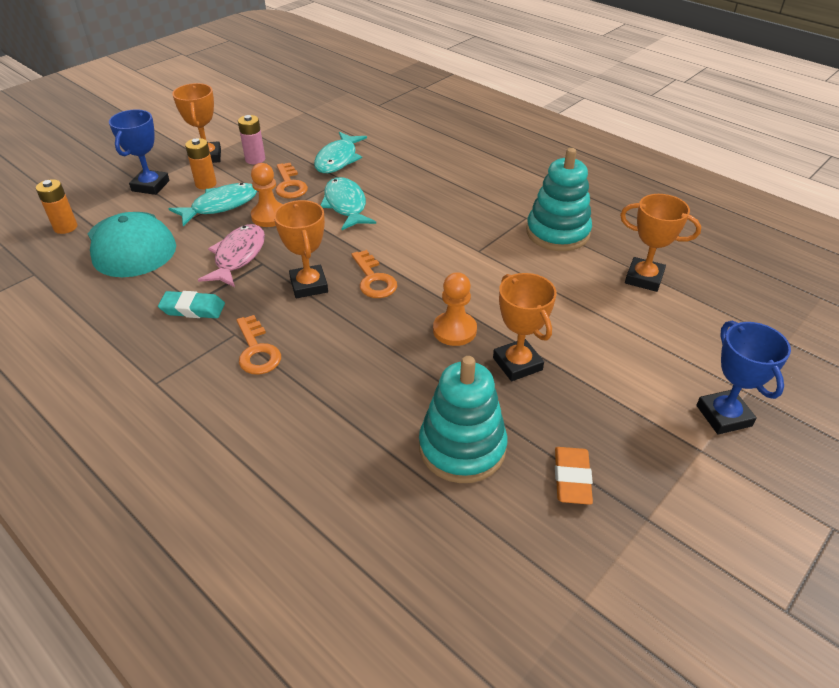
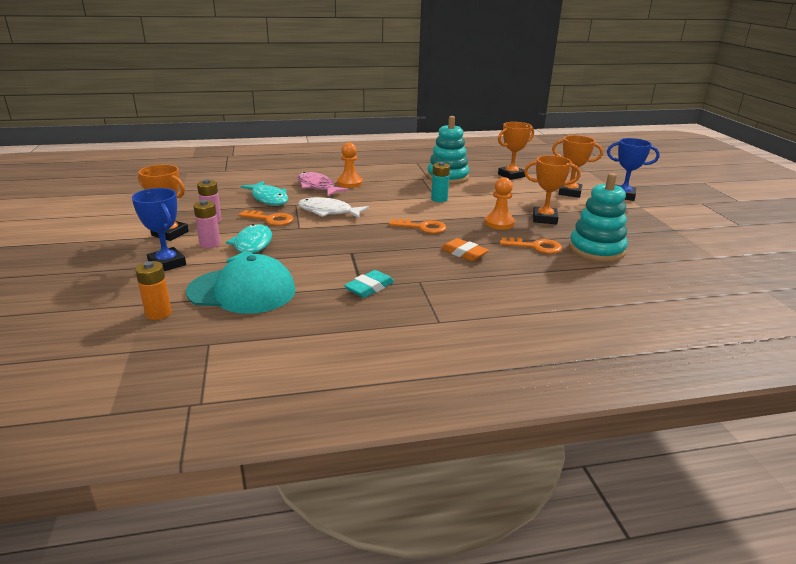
camera: 55 degrees left, 15 degrees down
(206, 184) = (210, 244): orange battery -> pink battery
(238, 256) = (330, 257): pink fish -> pink fish (317, 187)
(257, 351) = (448, 279): orange key -> orange key (535, 247)
(269, 216) = (298, 235): orange pawn -> orange pawn (349, 183)
(309, 285) = (400, 245): orange trophy -> orange trophy (569, 193)
(346, 205) = (328, 212): turquoise fish -> white fish
(474, 256) = (439, 199): none -> turquoise battery
(572, 478) = (638, 234): orange eraser -> orange eraser (464, 253)

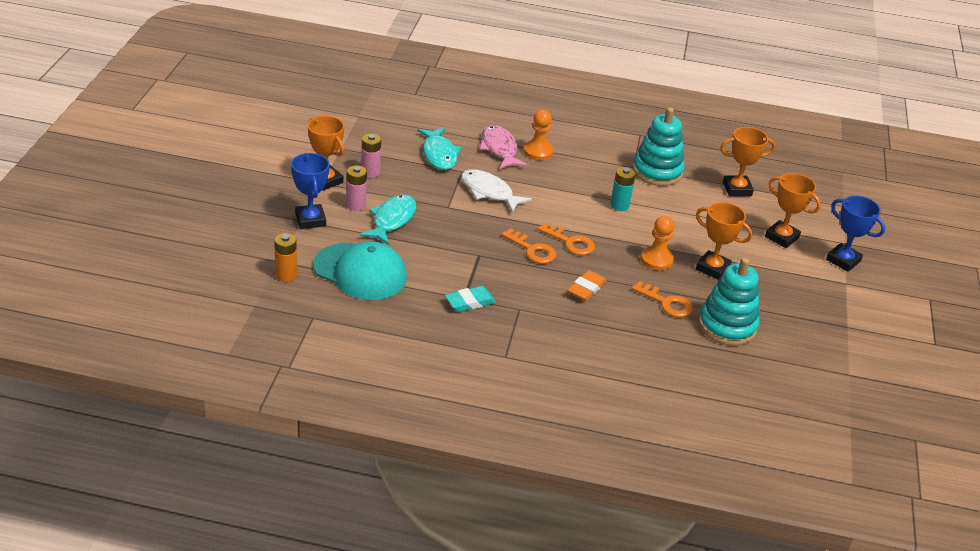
camera: 20 degrees right, 10 degrees up
(270, 219) = (426, 187): orange key -> orange key (532, 250)
(464, 253) = (586, 289): orange eraser -> orange eraser turned 60 degrees clockwise

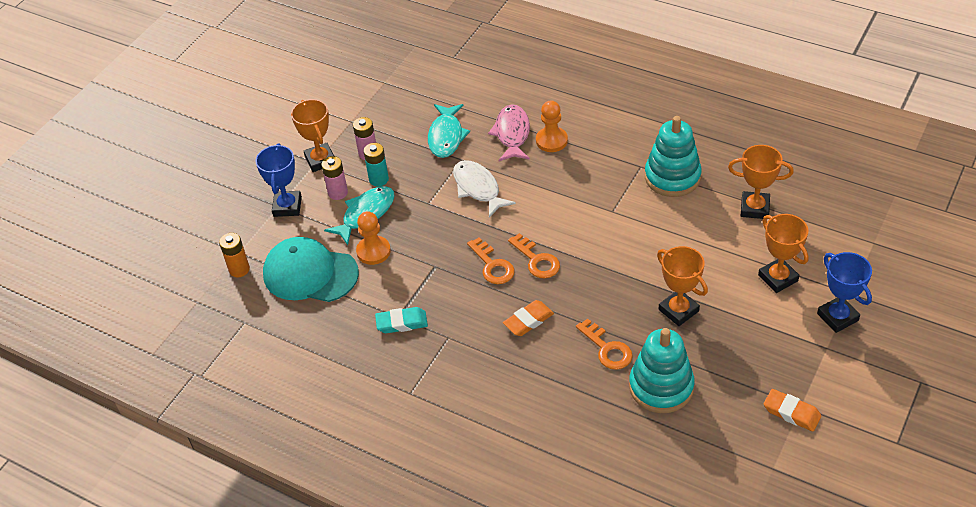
camera: 25 degrees right, 10 degrees up
(360, 272) = (310, 274): turquoise cap -> turquoise cap turned 150 degrees clockwise
(619, 205) = (610, 218): turquoise battery -> turquoise battery (379, 179)
(656, 260) = (620, 292): orange pawn -> orange pawn (373, 251)
(842, 332) = (791, 412): none -> orange eraser

